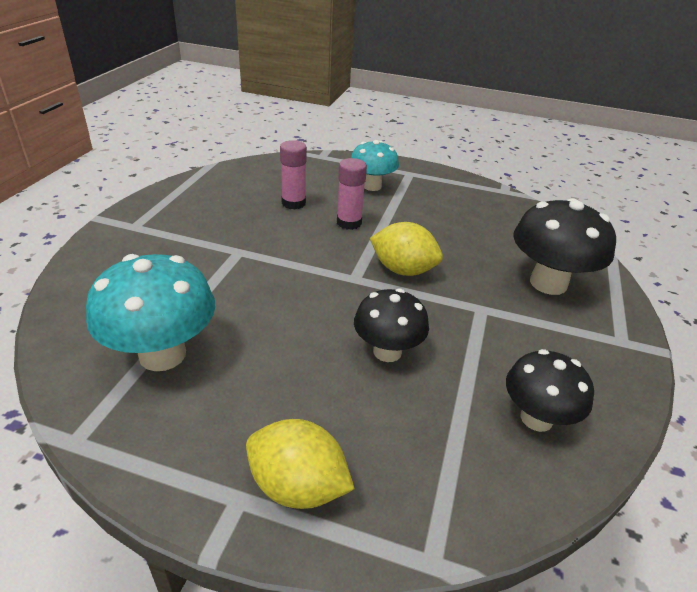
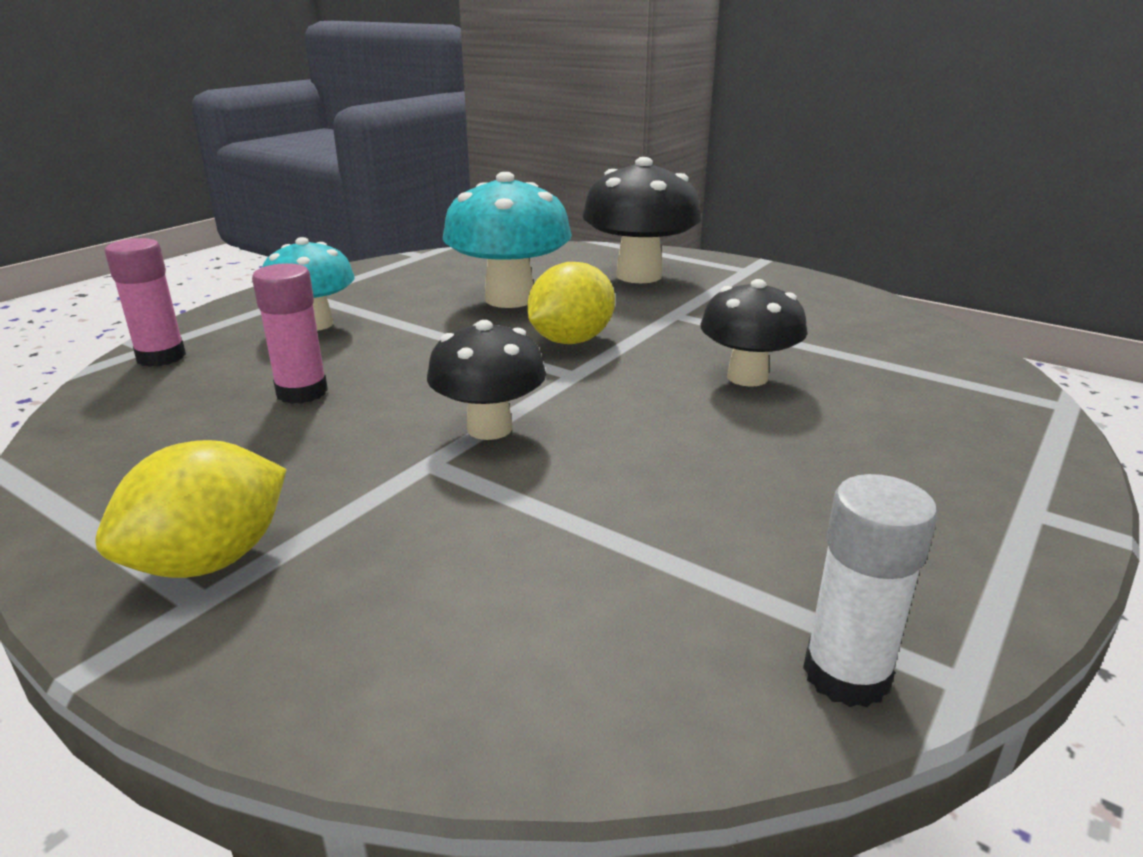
camera: 70 degrees left, 10 degrees down
(82, 397) = (846, 674): none -> white glue stick
(162, 354) = (727, 566): turquoise mushroom -> turquoise mushroom (509, 299)
(298, 486) = (995, 466): yellow lemon -> yellow lemon (210, 560)
(349, 223) = (415, 356): pink glue stick -> pink glue stick (161, 357)
(536, 418) = (861, 325): black mushroom -> black mushroom (489, 428)

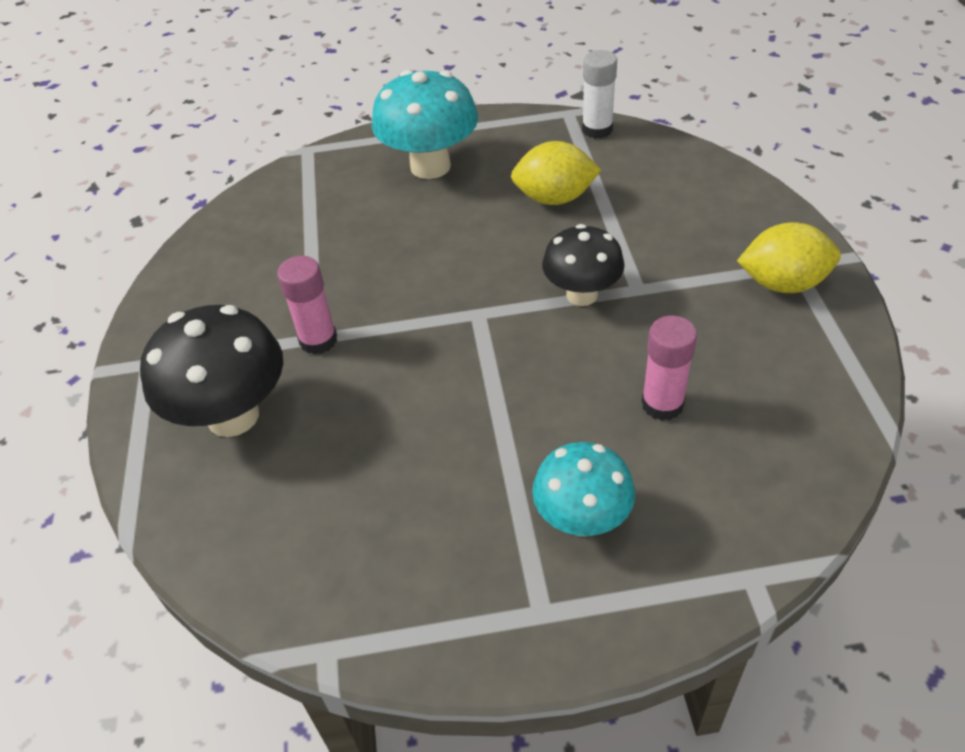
camera: 130 degrees left, 20 degrees up
(161, 357) = (746, 543): pink glue stick -> pink glue stick (318, 340)
(509, 299) = (384, 450): turquoise mushroom -> turquoise mushroom (430, 166)
(571, 340) = (428, 351): yellow lemon -> yellow lemon (554, 198)
(747, 377) = (395, 249): black mushroom -> none

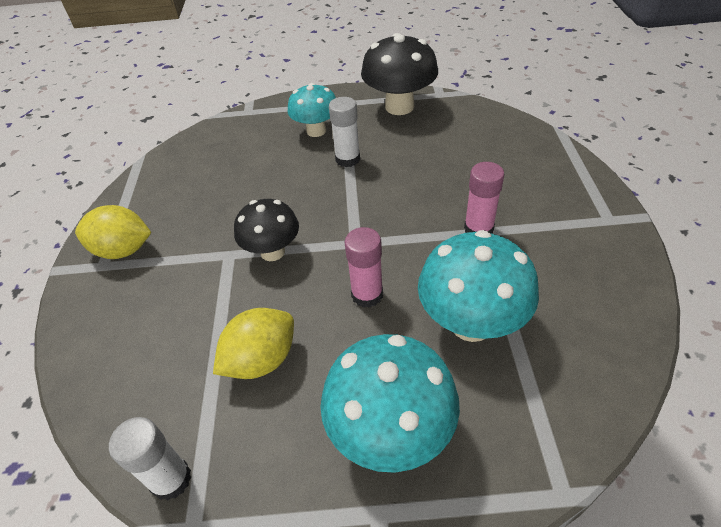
camera: 175 degrees left, 0 degrees up
(233, 416) = (524, 183): black mushroom -> black mushroom (399, 107)
(350, 241) = (471, 323): none -> turquoise mushroom
(509, 450) = (347, 159): none -> white glue stick
(554, 198) = (261, 360): yellow lemon -> yellow lemon turned 45 degrees counterclockwise
(662, 404) = (251, 178): pink glue stick -> pink glue stick (367, 294)

